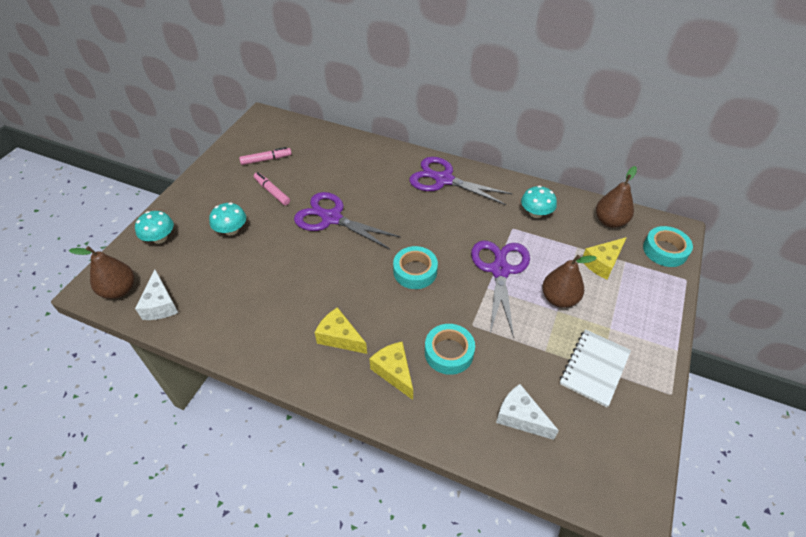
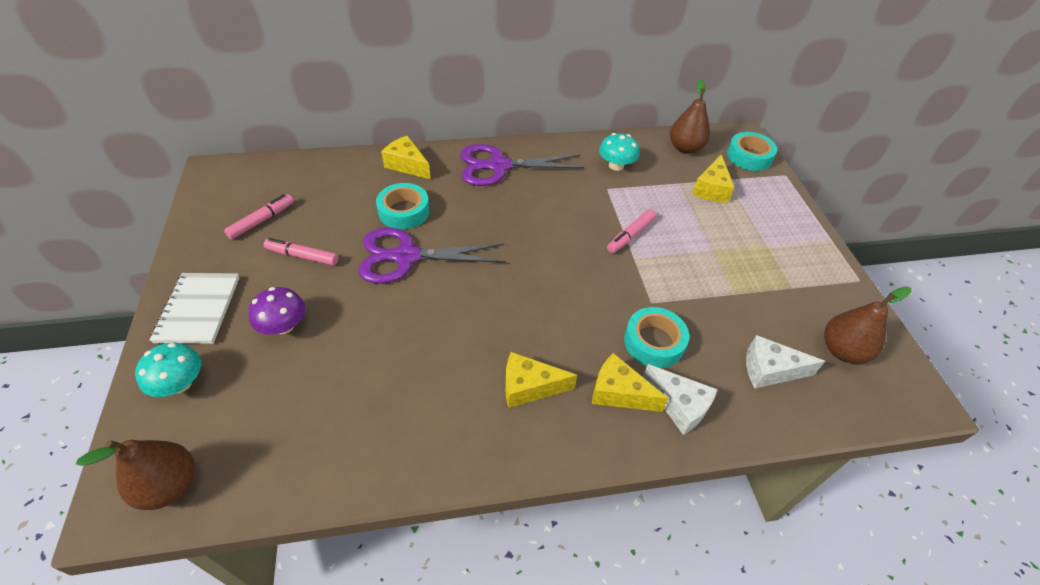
camera: 35 degrees left, 0 degrees up
(160, 305) = (255, 471): white cheese -> white cheese (679, 405)
(231, 230) = (283, 326): turquoise mushroom -> purple mushroom
(380, 155) = (407, 165): none -> yellow cheese
(415, 271) = (549, 274): turquoise tape -> turquoise tape (404, 211)
(500, 270) = (631, 235): purple scissors -> pink marker
(559, 299) = (705, 238): brown pear -> brown pear (842, 350)
(594, 368) = (787, 289): white notebook -> white notebook (198, 309)

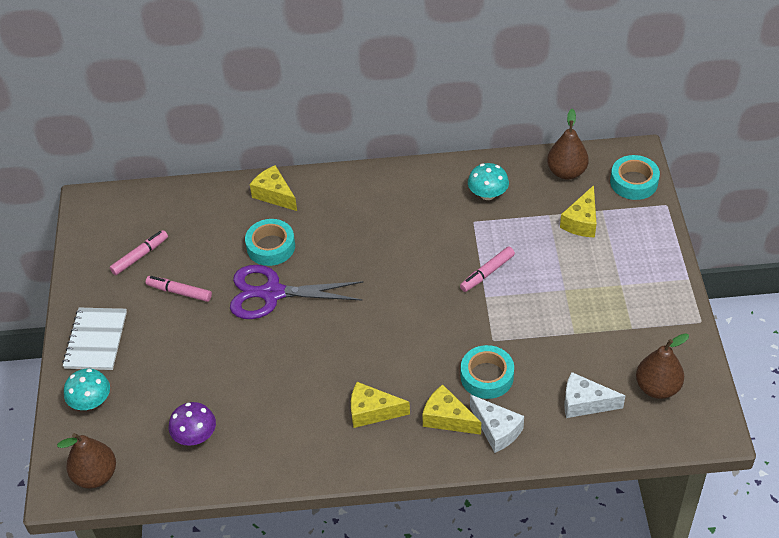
camera: 10 degrees right, 0 degrees up
(283, 326) = (168, 356): purple mushroom -> purple mushroom (195, 436)
(499, 166) = (366, 195): purple scissors -> none

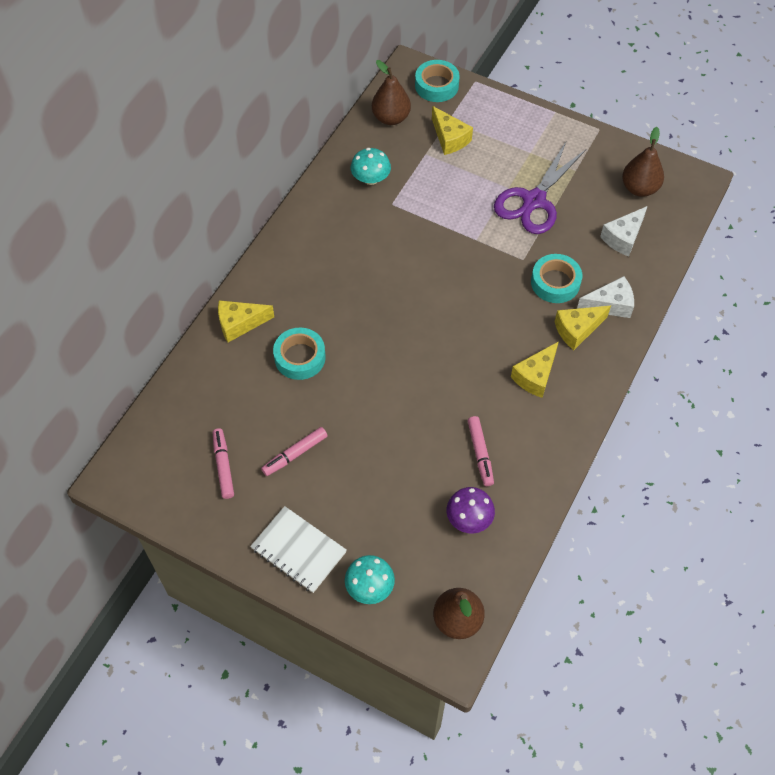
camera: 60 degrees left, 10 degrees up
(272, 293) = (355, 383): purple scissors -> purple scissors (534, 201)
(487, 273) = (453, 225): pink marker -> pink marker (480, 453)

